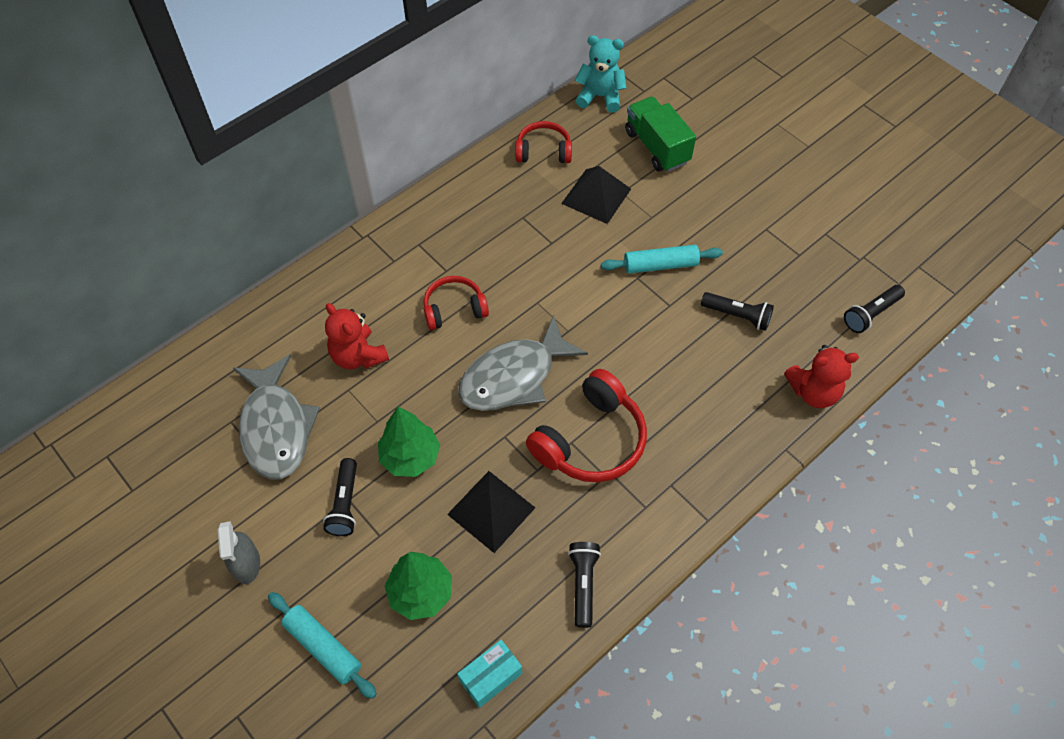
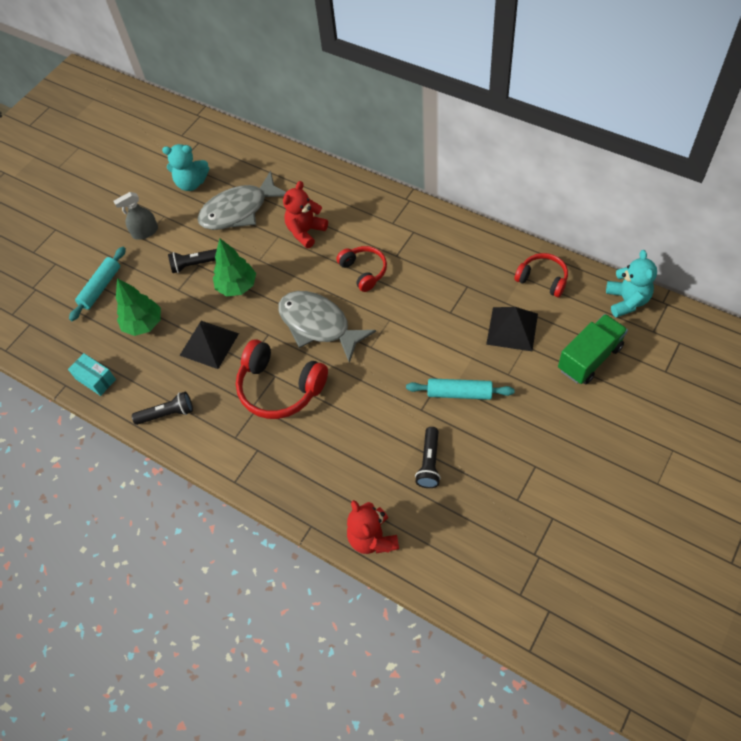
camera: 80 degrees right, 0 degrees up
(186, 480) = (191, 183): none -> turquoise teddy bear
(543, 151) = (542, 279): red headphones -> red headphones turned 45 degrees counterclockwise
(660, 265) = (459, 393): turquoise rolling pin -> turquoise rolling pin turned 60 degrees counterclockwise
(870, 314) = (473, 573): black flashlight -> none

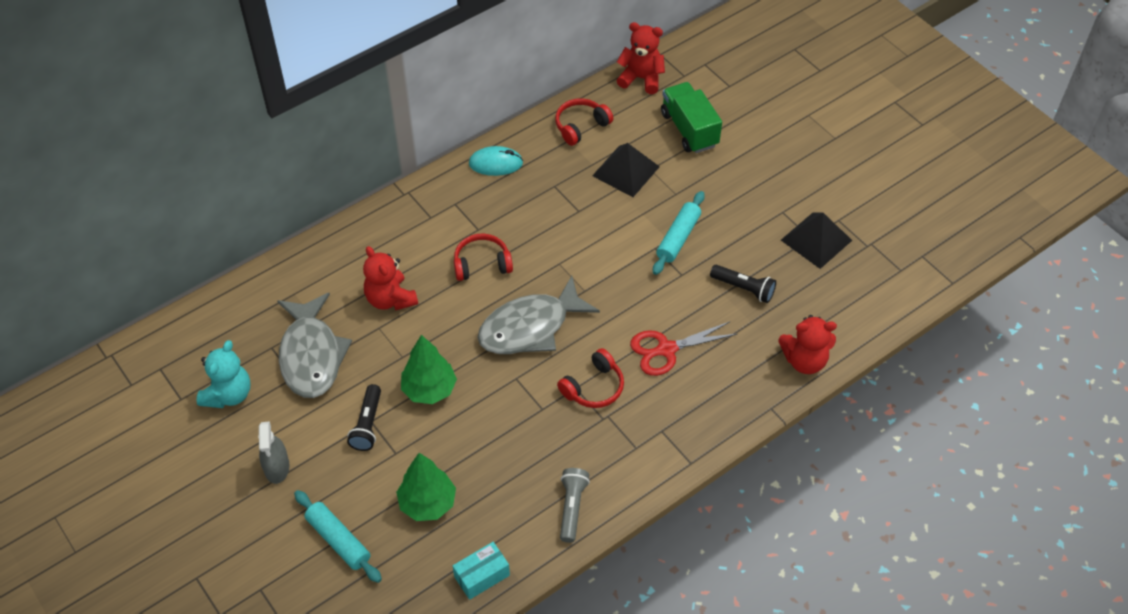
camera: 75 degrees left, 5 degrees down
(167, 414) = (572, 508): black flashlight -> grey flashlight
(209, 344) = (497, 440): black pyramid -> black pyramid (816, 240)
(280, 388) = (593, 387): red headphones -> red headphones, size x0.61
(337, 425) = (666, 350): none -> red scissors
(468, 240) = (496, 163): none -> turquoise mouse
(627, 301) = (641, 78): turquoise teddy bear -> red teddy bear

